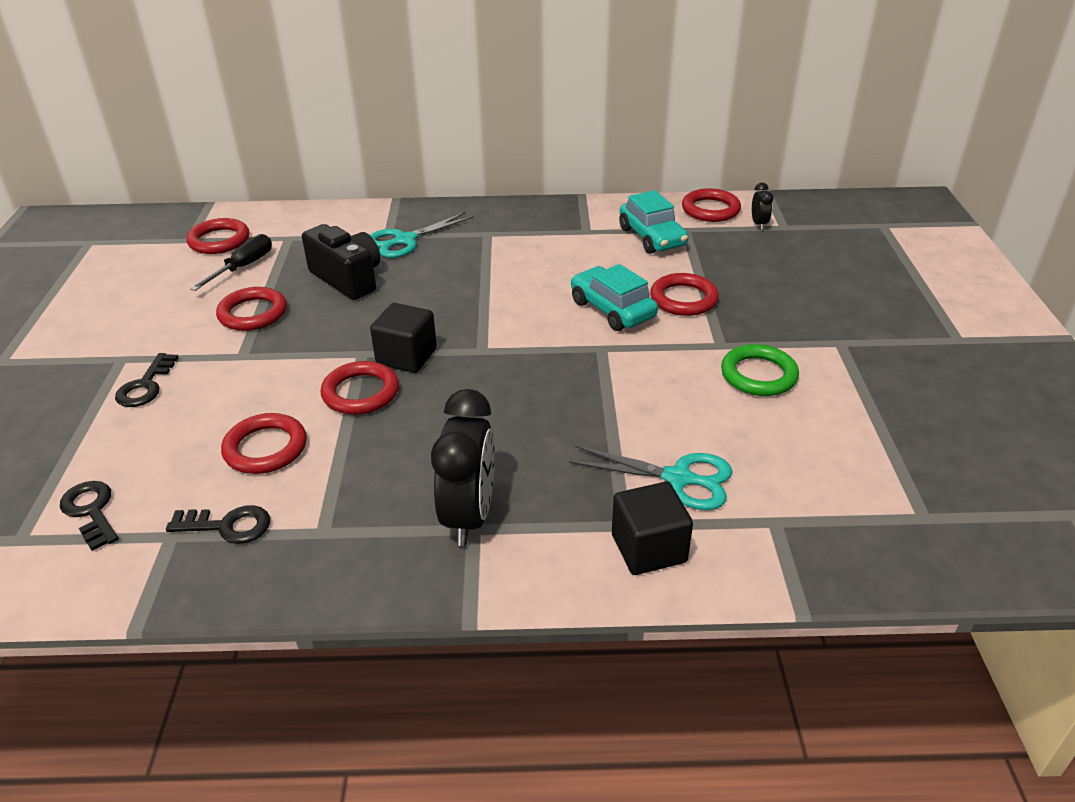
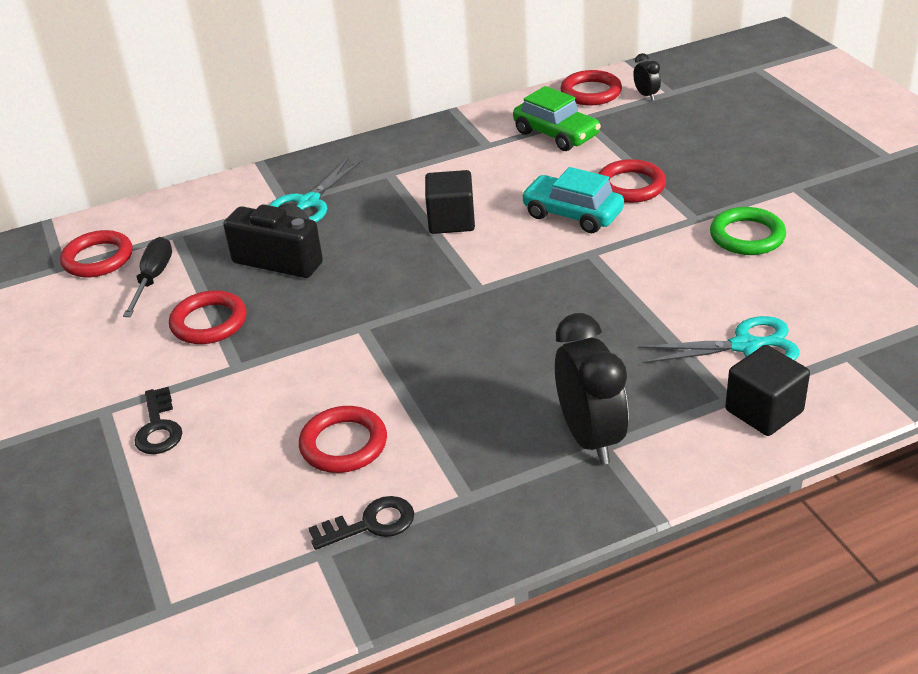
camera: 20 degrees left, 0 degrees up
(91, 511) = (216, 560): black key -> none
(360, 392) = (393, 364): red ring -> none
(406, 357) = (410, 316): black cube -> black cube (451, 221)
(652, 237) = (556, 134): turquoise car -> green car

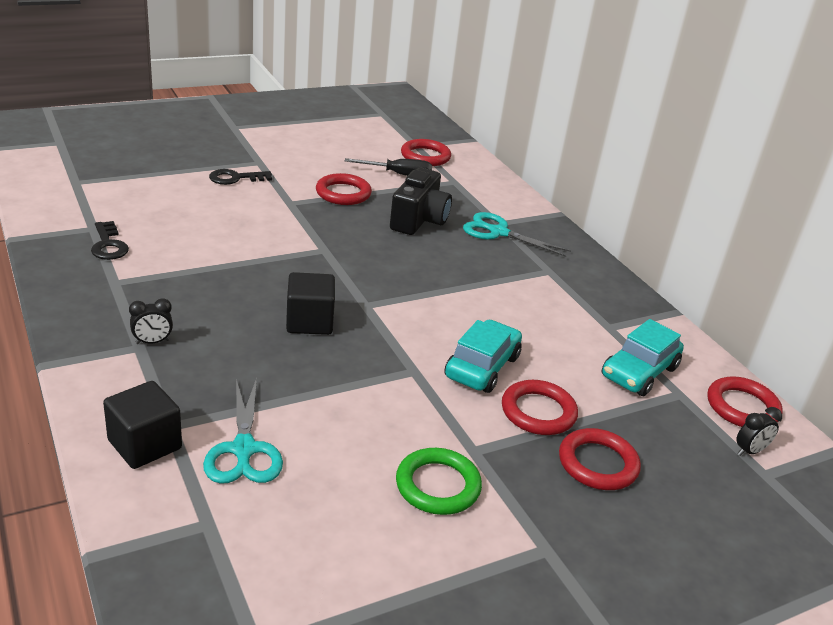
camera: 80 degrees right, 5 degrees down
(343, 444) = (192, 238): red ring -> red ring (597, 464)
(451, 221) = (471, 298): black cube -> black cube (309, 322)
(556, 134) = (639, 372): green car -> turquoise car
(590, 437) = (152, 342): black clock -> black clock, size x0.46

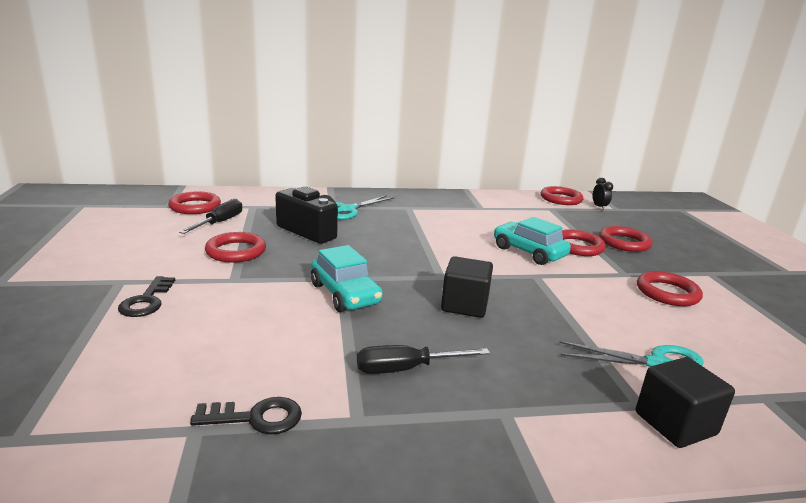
camera: 70 degrees left, 10 degrees down
(152, 342) = (495, 401): black clock -> none
(184, 297) = (406, 369): none -> black screwdriver
(438, 485) = (667, 293): green ring -> red ring
(639, 372) = (530, 212): turquoise car -> turquoise car (345, 294)

